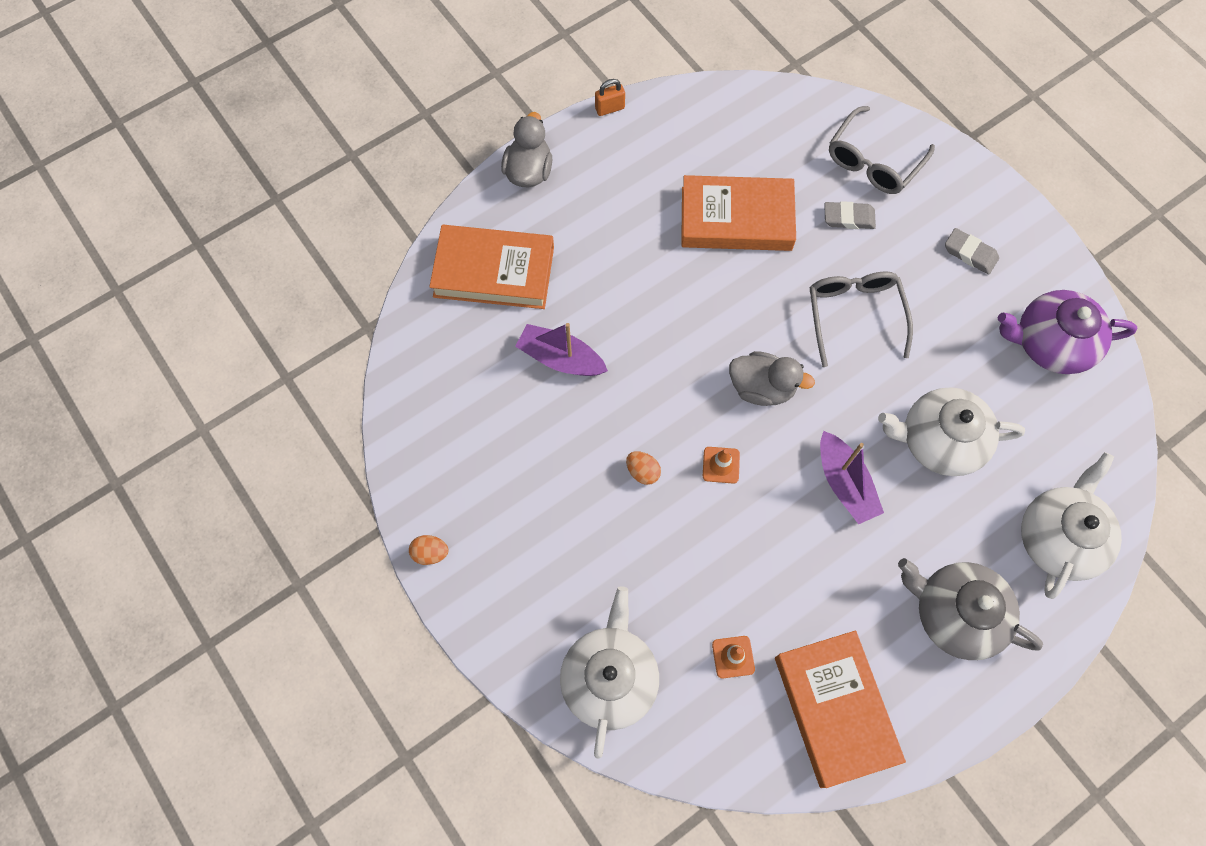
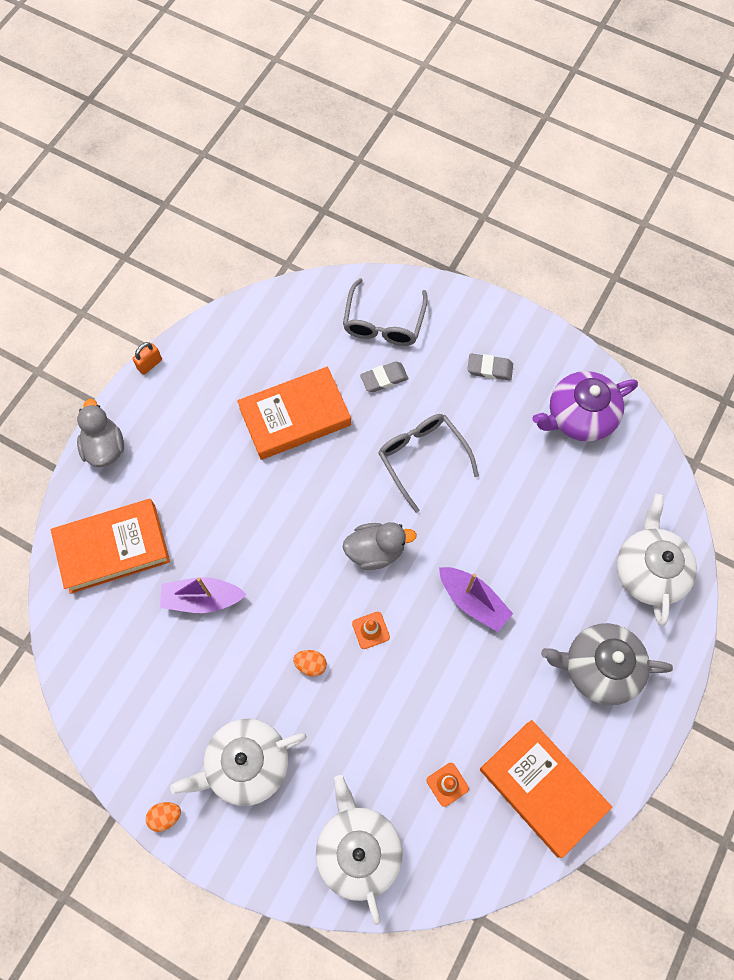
camera: 25 degrees left, 0 degrees up
(939, 440) = (530, 533): white teapot -> white teapot (246, 764)

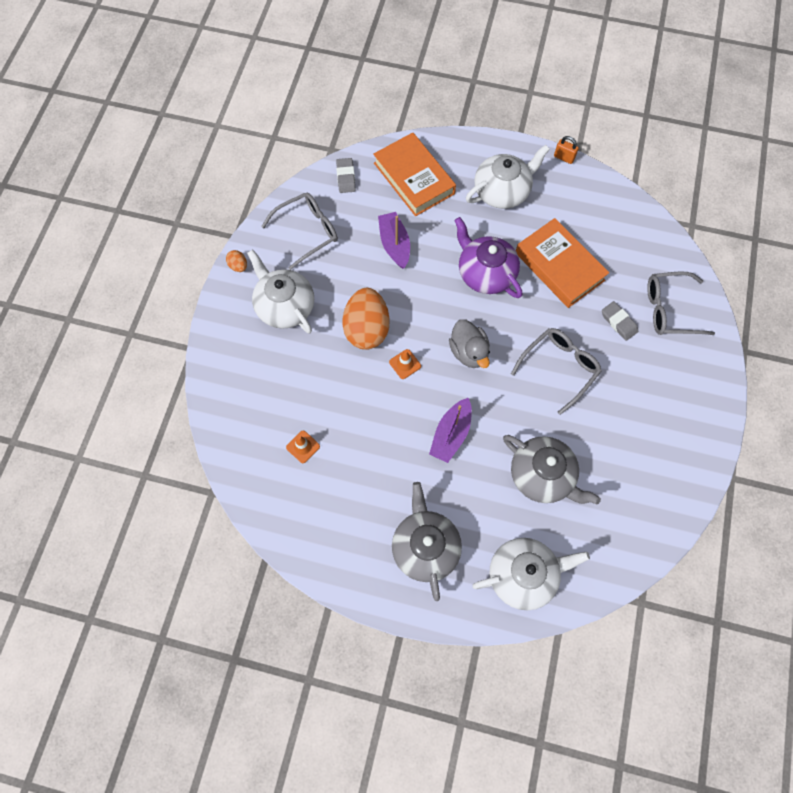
camera: 75 degrees right, 0 degrees up
(105, 447) = (487, 150): grey duck -> none
(144, 707) = (307, 231): none -> grey glasses
(311, 665) = (367, 329): orange egg -> orange egg, size x2.36
(358, 850) = (242, 395): white teapot -> white teapot (502, 191)
(489, 369) = (662, 403): grey eraser -> grey eraser (346, 177)
(542, 788) = (316, 519): orange book -> none
(543, 516) = (542, 475): none -> grey teapot
(579, 416) = (647, 488): purple teapot -> purple teapot (485, 273)

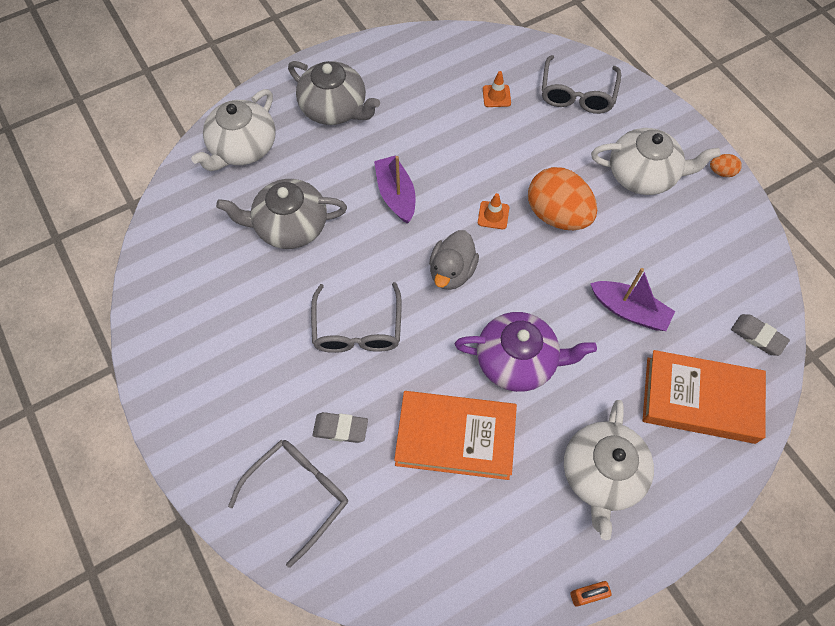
camera: 135 degrees right, 5 degrees down
(307, 231) = (713, 251): grey glasses -> grey glasses (577, 94)
(469, 352) = (452, 272): grey duck -> grey duck turned 90 degrees counterclockwise

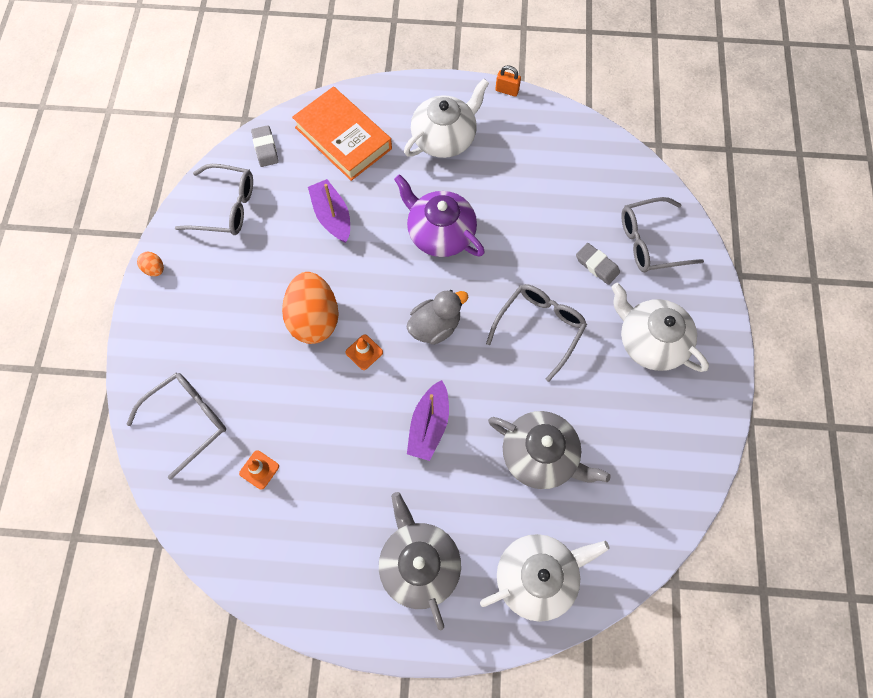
camera: 145 degrees left, 5 degrees up
(455, 437) = (521, 213): orange book -> none
(643, 175) = (215, 307): white teapot -> white teapot (650, 341)
(726, 257) = (226, 207): none -> grey glasses

